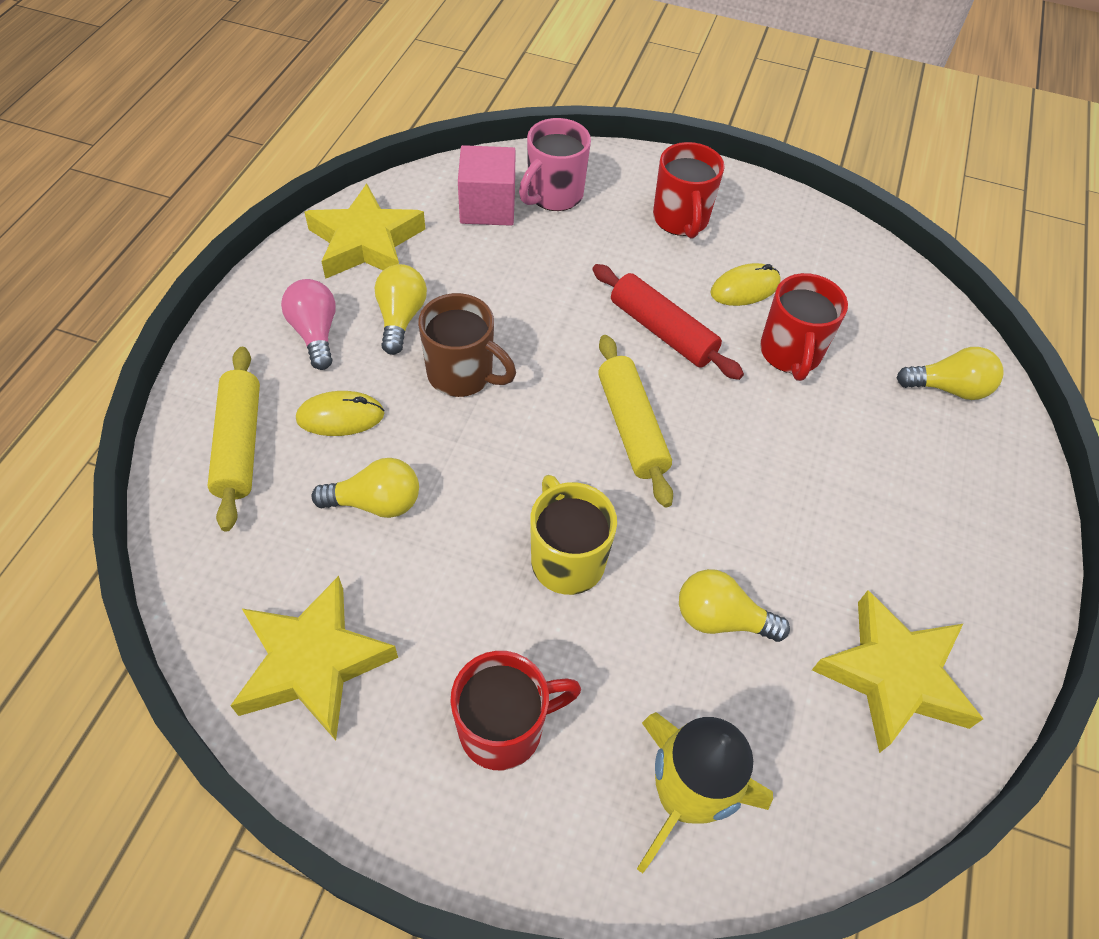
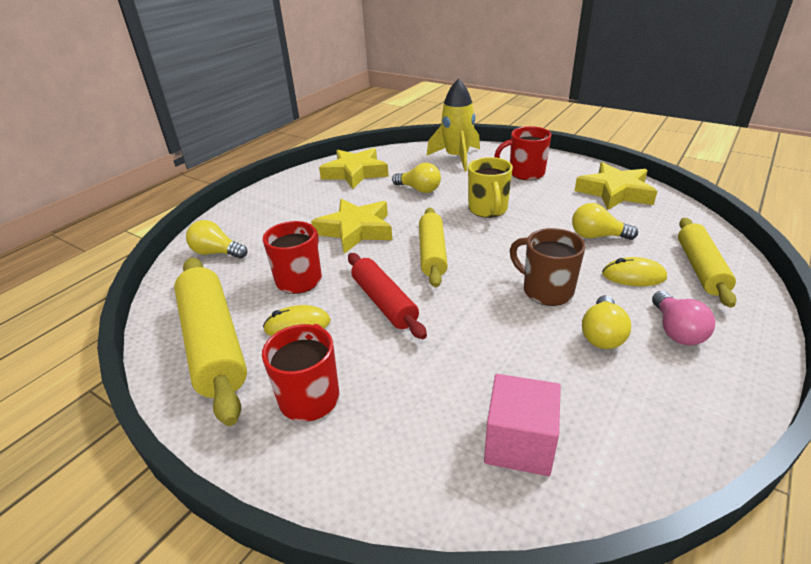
camera: 160 degrees left, 20 degrees down
(366, 242) = (657, 414): yellow star -> yellow star (356, 230)
(553, 195) = (437, 449): pink mug -> none
(817, 257) = (214, 343): none -> yellow rolling pin

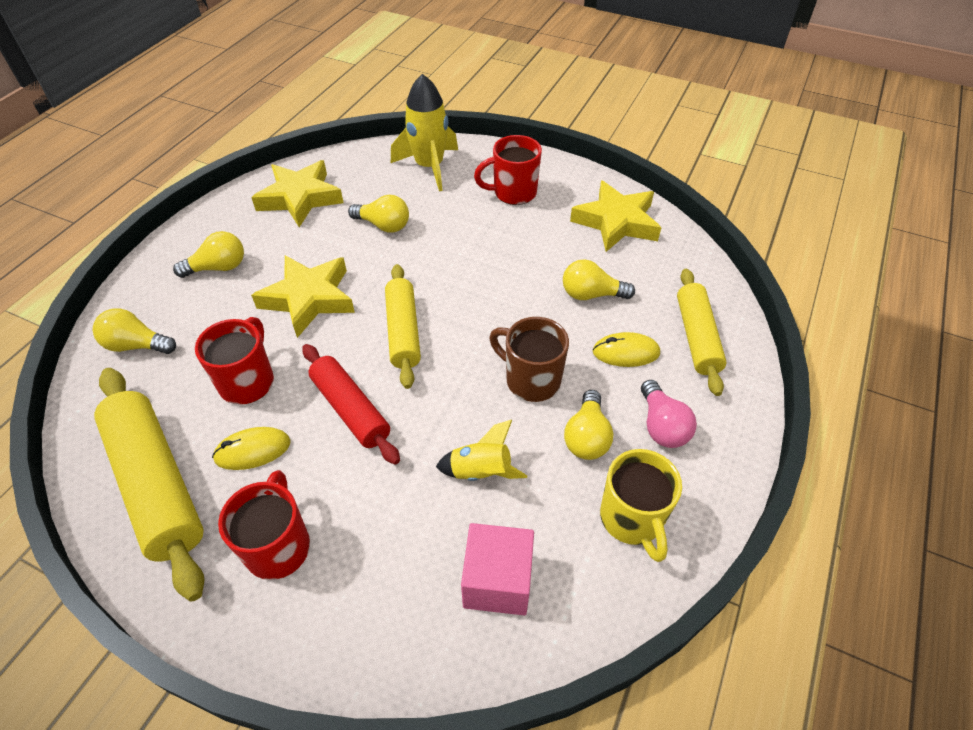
camera: 10 degrees left, 15 degrees up
(287, 210) = (218, 267): none -> yellow light bulb
(488, 210) = (468, 257): yellow mug -> yellow mug (632, 519)
(501, 354) = (481, 471): none -> yellow rocket

